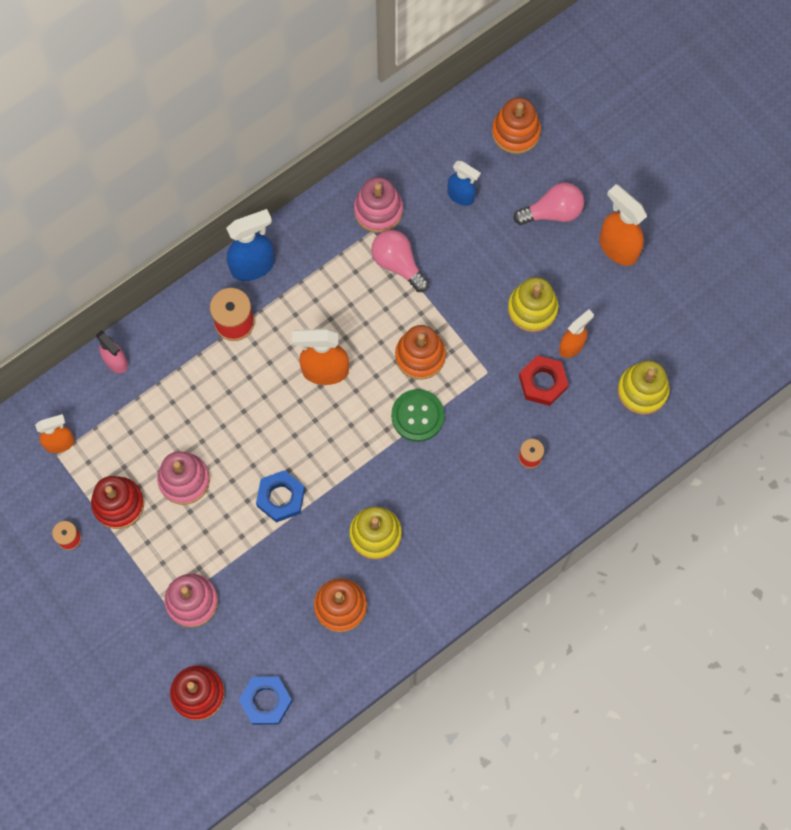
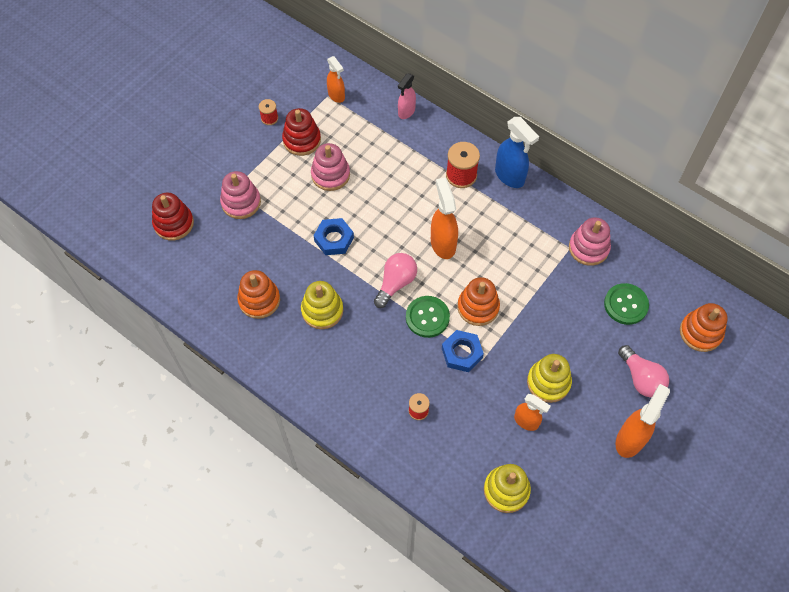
camera: 75 degrees right, 10 degrees down
(266, 701) = (176, 268): blue nut -> blue nut (462, 353)
(398, 264) = (549, 273): pink light bulb -> pink light bulb (396, 283)
(461, 196) = (626, 304): blue spray bottle -> green button
(542, 382) = (486, 405): red nut -> none

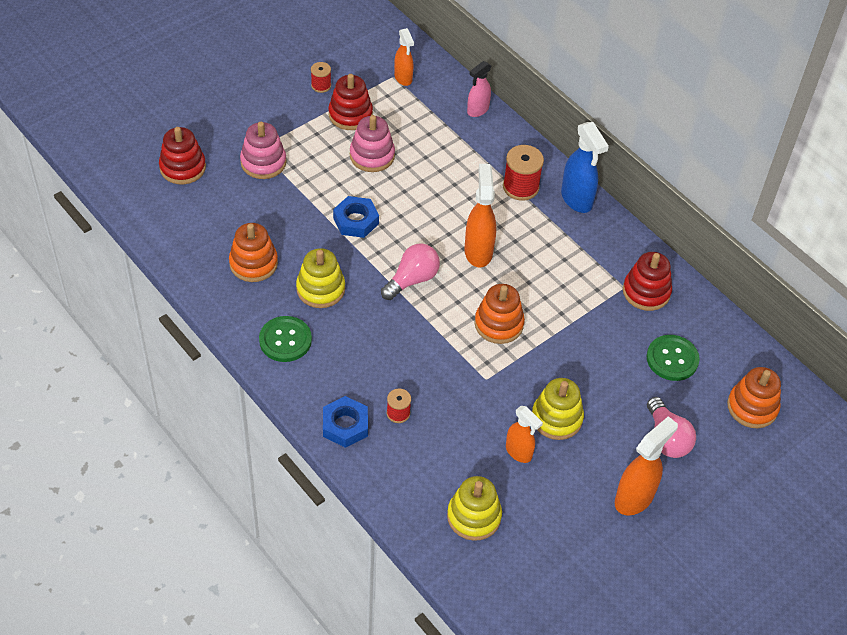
camera: 10 degrees right, 10 degrees down
(427, 317) = (437, 322): green button -> green button (285, 340)
(462, 353) = (466, 366): blue nut -> blue nut (345, 425)
(588, 248) = (646, 292): pink stacking toy -> red stacking toy

